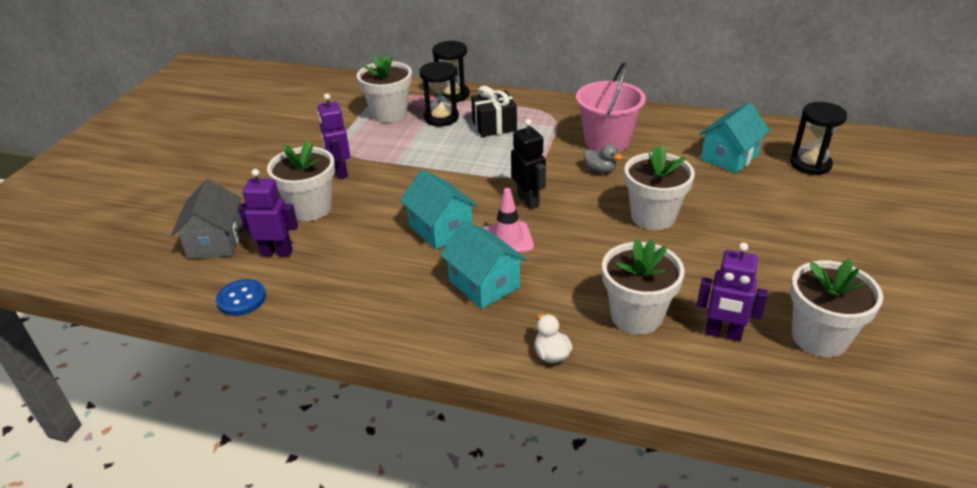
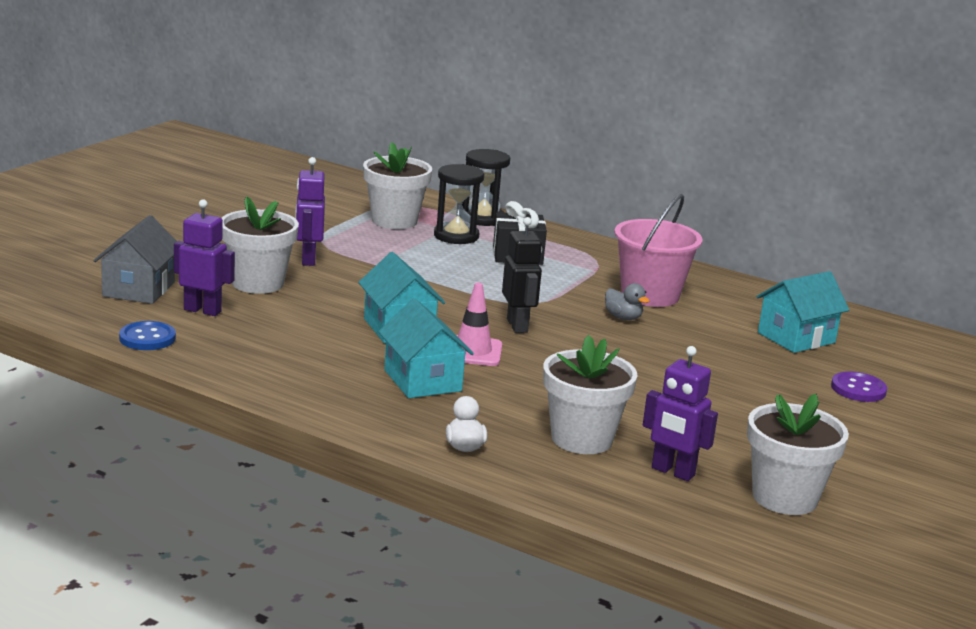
camera: 10 degrees right, 15 degrees down
(653, 216) = (660, 368): white flower pot -> none
(800, 198) = (858, 389): none -> purple button
(810, 164) = (896, 363): black hourglass -> none

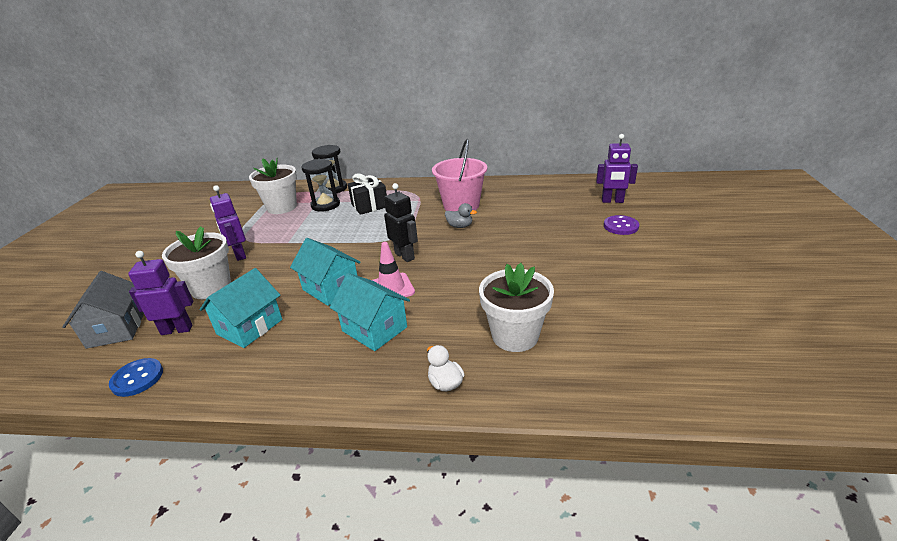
camera: 20 degrees left, 10 degrees up
(672, 472) = (593, 339): purple robot -> purple robot (612, 201)
(784, 498) = (674, 329): white flower pot -> none
(796, 338) = (558, 205): turquoise house -> turquoise house (249, 327)

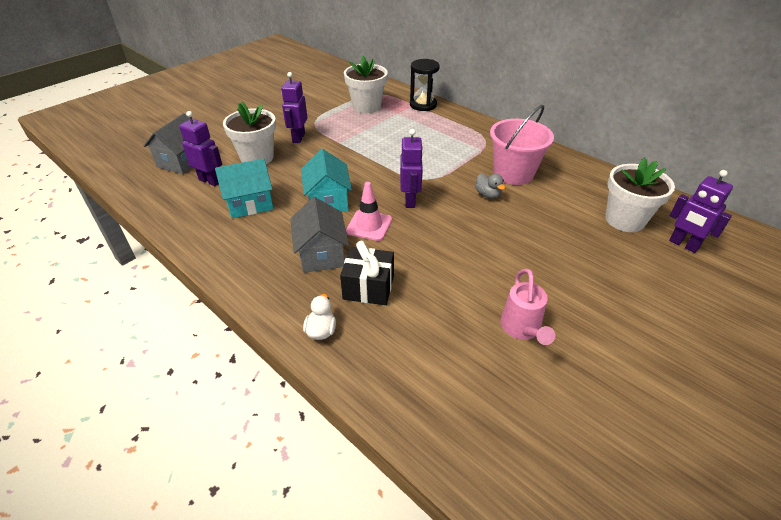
camera: 35 degrees right, 10 degrees up
(137, 378) = (161, 205): blue button -> none
(325, 205) = (400, 119): black hourglass -> none
(369, 205) = (434, 136): black gift -> black gift (368, 287)
(374, 329) = (321, 254): turquoise house -> grey house
(405, 256) = (410, 201): black robot -> purple robot
(515, 336) = (415, 327): white flower pot -> white flower pot (624, 220)
(585, 295) = (522, 329): none -> pink watering can
(621, 226) = (654, 279): purple button -> none

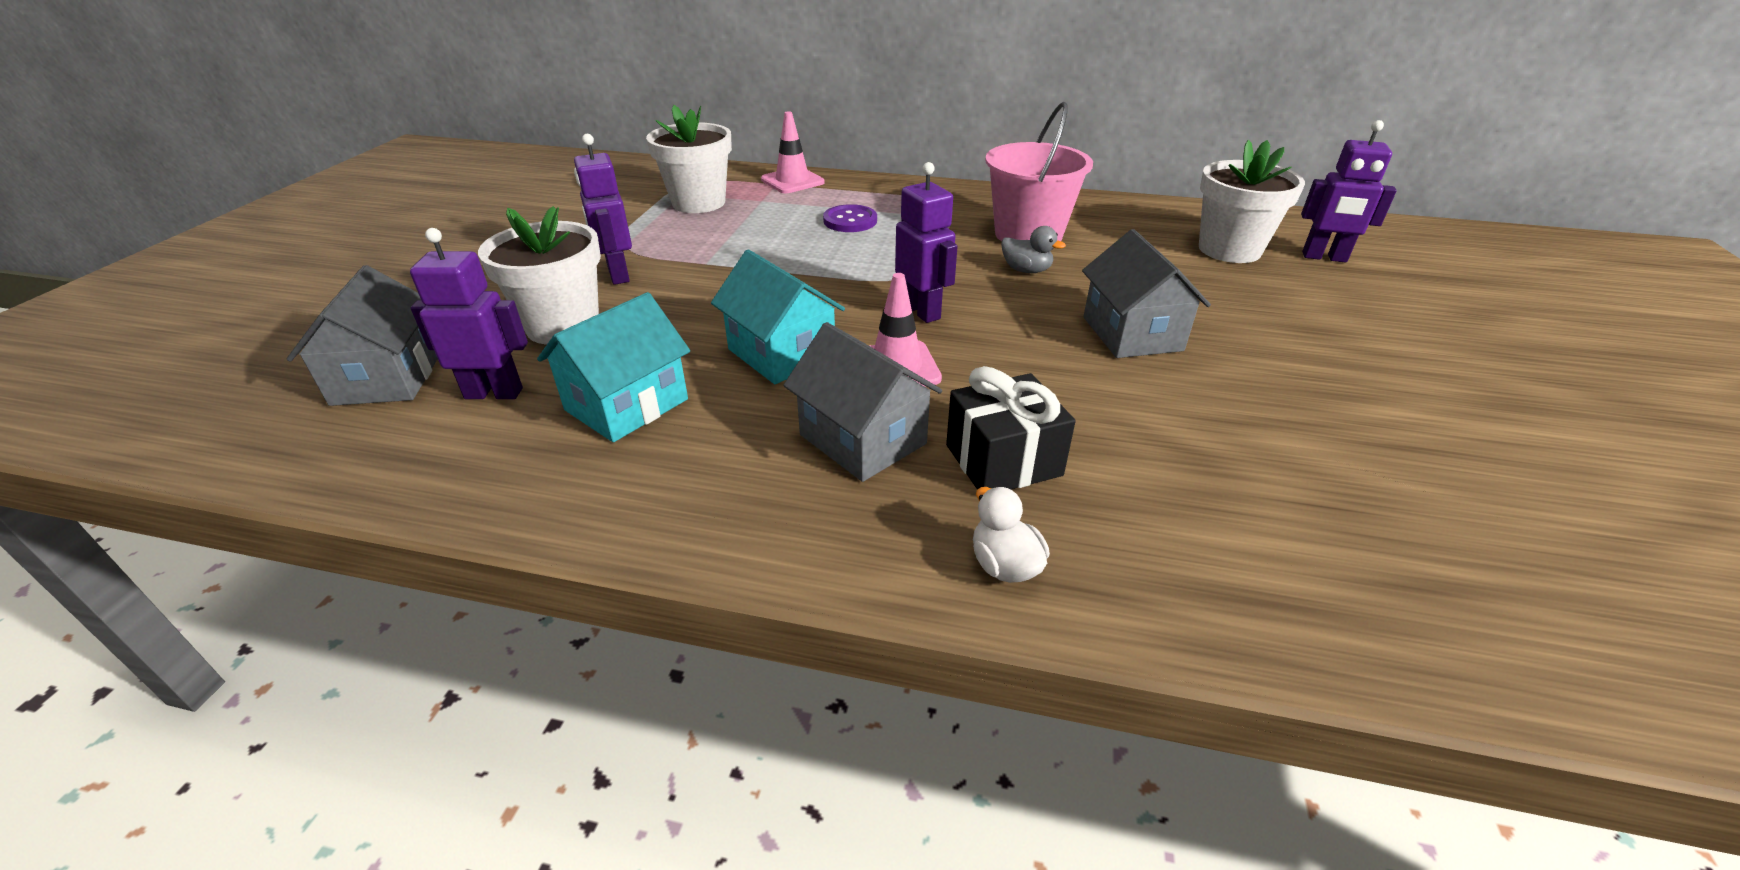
camera: 30 degrees left, 5 degrees down
(423, 105) = (792, 181): black hourglass -> pink traffic cone
(428, 137) = (850, 221): none -> purple button
(502, 250) = (1132, 334): none -> grey house
(522, 329) = (1285, 427): pink watering can -> none

